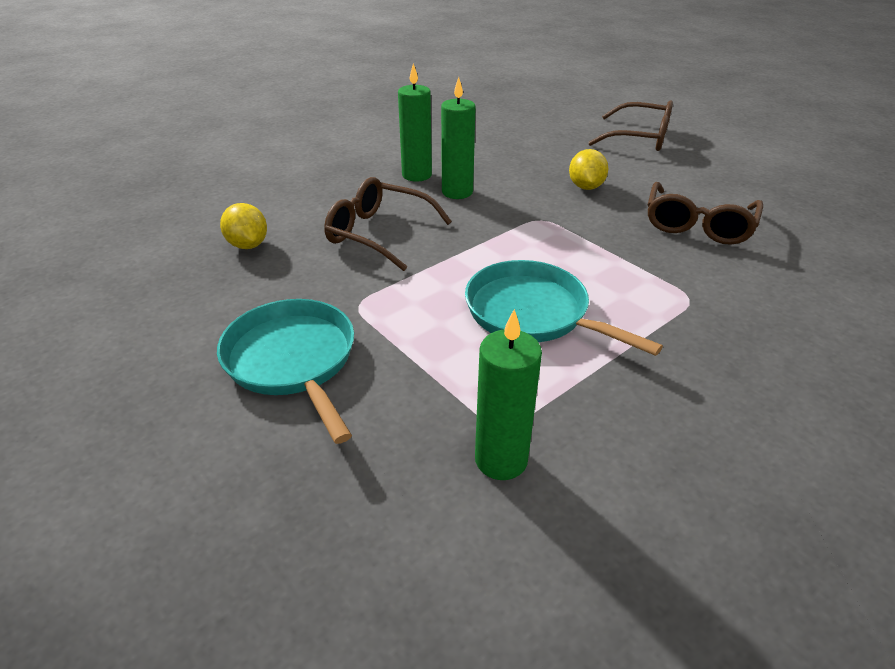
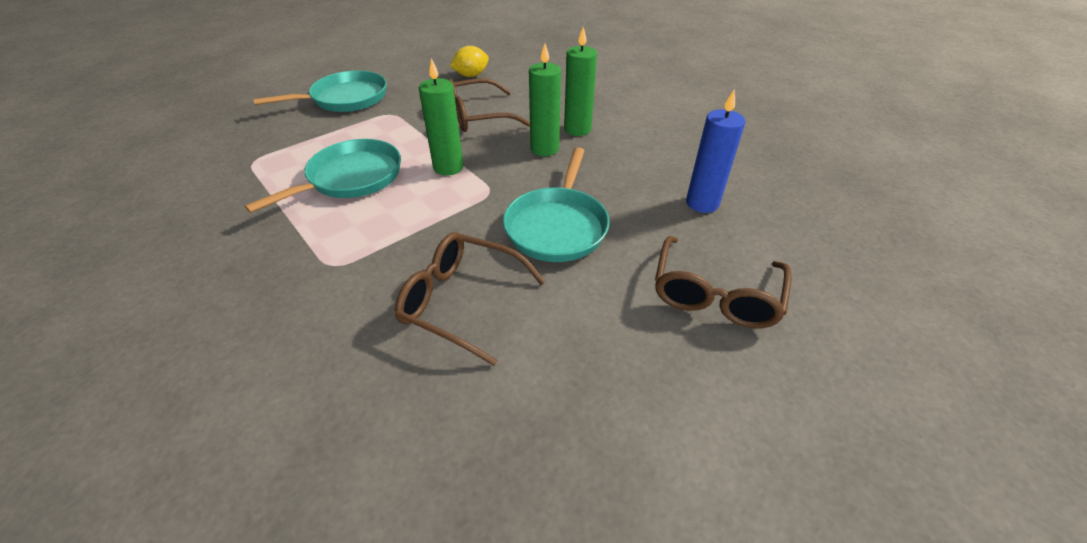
camera: 90 degrees right, 5 degrees up
(378, 233) = (478, 116): brown glasses -> brown glasses turned 135 degrees counterclockwise
(501, 460) = (226, 160): green candle -> green candle (448, 167)
(537, 132) = (702, 203): none -> blue candle
(585, 187) = (557, 226): yellow lemon -> turquoise pan

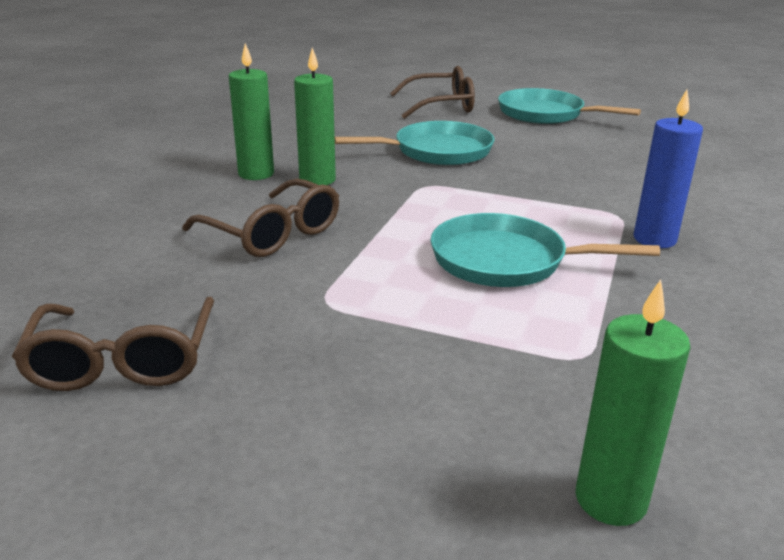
camera: 120 degrees left, 15 degrees down
(345, 99) = (312, 374): turquoise pan -> turquoise pan (545, 114)
(448, 167) = (412, 215): green candle -> green candle (610, 500)
(461, 301) = (563, 161): brown glasses -> brown glasses (123, 361)
(471, 75) = (123, 281): yellow lemon -> none
(702, 203) = (341, 116): blue candle -> blue candle (654, 239)

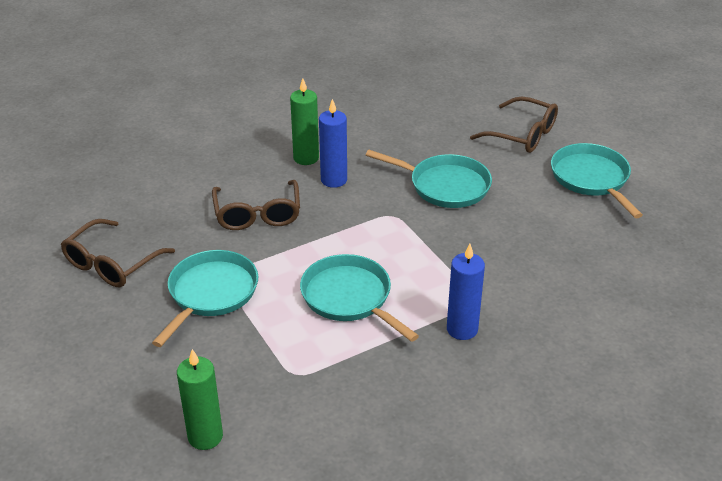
camera: 40 degrees right, 10 degrees up
(317, 180) = (334, 180): green candle -> blue candle
(334, 328) = (211, 293): none -> turquoise pan

